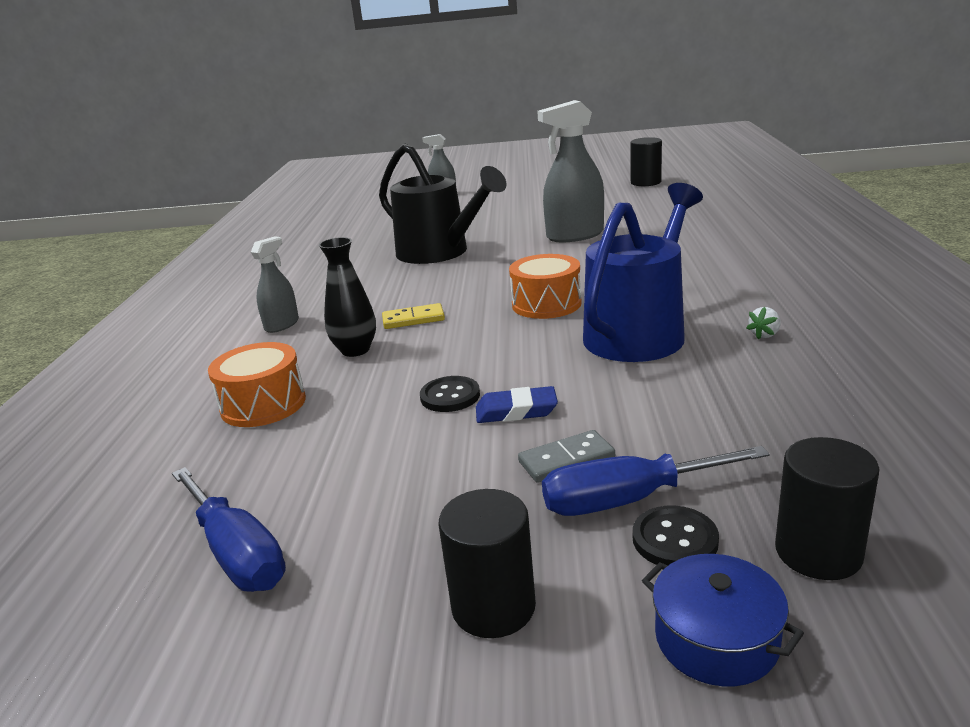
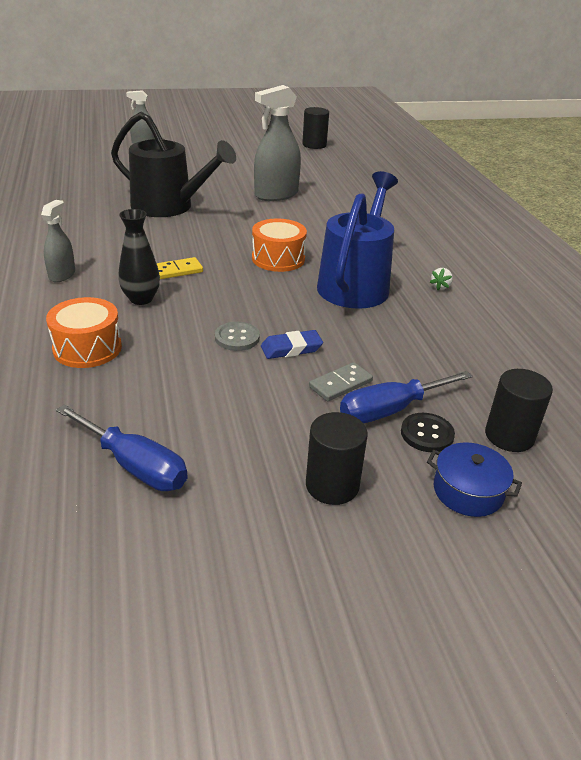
camera: 20 degrees left, 10 degrees up
(450, 396) = (237, 338): black button -> grey button

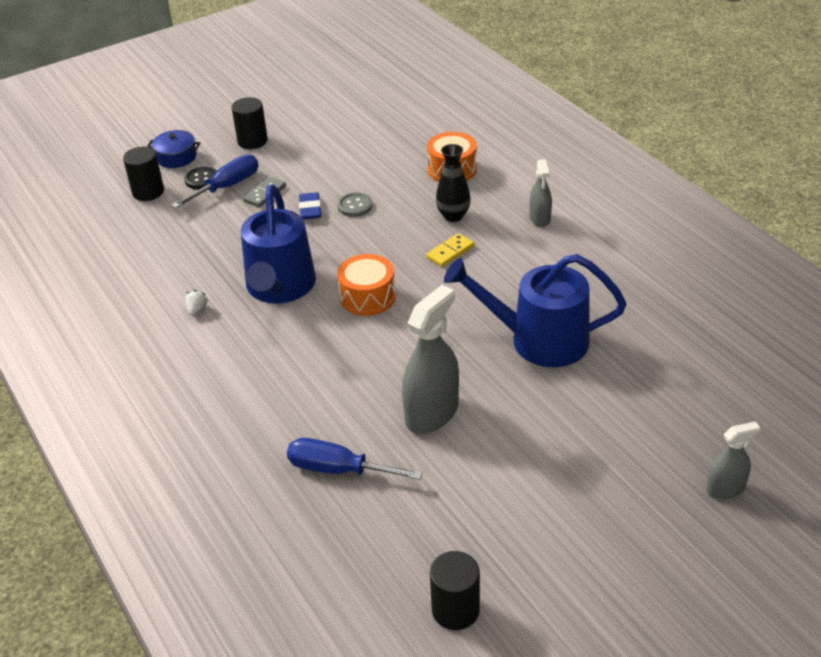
camera: 165 degrees right, 5 degrees up
(135, 466) = (362, 122): blue screwdriver -> blue screwdriver (338, 469)
(169, 207) = (539, 340): black watering can -> blue watering can
(291, 348) = (310, 209): blue eraser -> blue eraser turned 60 degrees counterclockwise

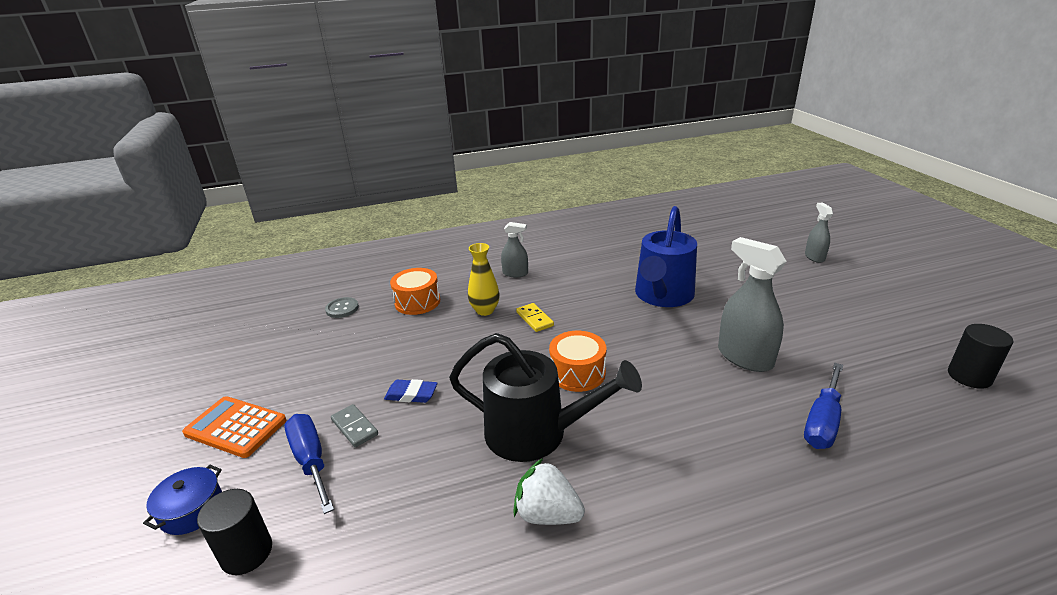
camera: 75 degrees left, 10 degrees down
(197, 310) = (547, 514): white strawberry -> white strawberry, size x2.07
(201, 179) = (271, 485): black button -> none
(252, 141) = (236, 427): black cylinder -> orange calculator
(279, 287) = (536, 433): blue watering can -> black watering can
(355, 206) = (429, 363): grey button -> grey button (342, 309)
(453, 216) = (485, 310): black vase -> yellow vase

